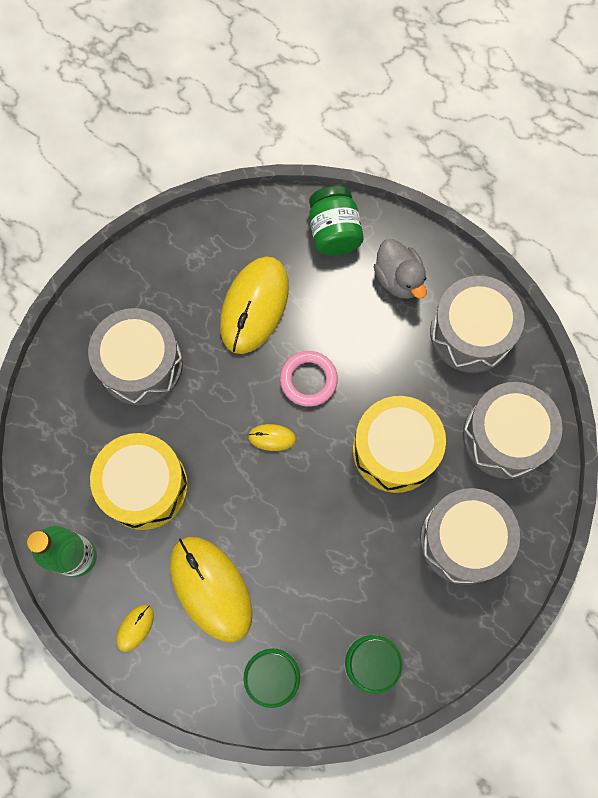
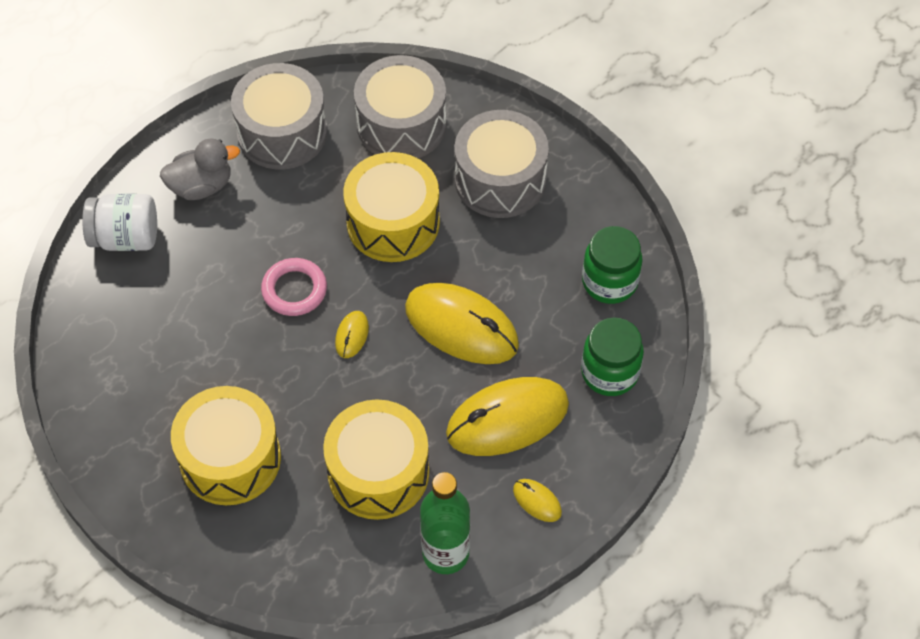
camera: 80 degrees left, 15 degrees down
(141, 365) = (230, 458): grey drum -> yellow drum
(254, 306) = (192, 330): yellow mouse -> yellow mouse (461, 326)
(334, 232) = (126, 237): green jar -> white jar

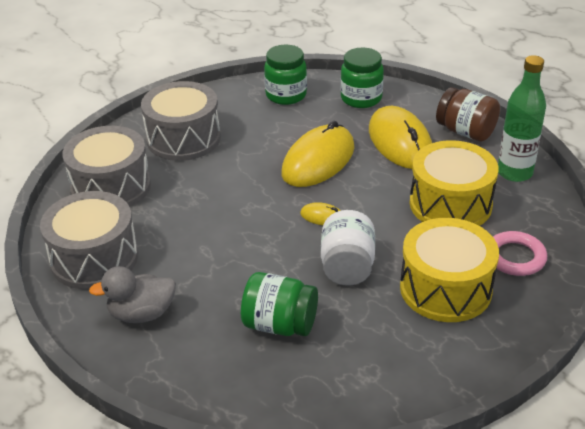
camera: 85 degrees left, 20 degrees down
(126, 237) = (192, 371): white jar -> white jar (347, 266)
(182, 304) = (279, 324): none -> green jar
(201, 186) = (141, 314): grey duck -> grey duck turned 90 degrees counterclockwise
(294, 290) = (273, 250): pink ring -> pink ring (515, 257)
(393, 222) = (212, 193): yellow drum -> none
(537, 501) = (466, 132): yellow mouse -> brown jar

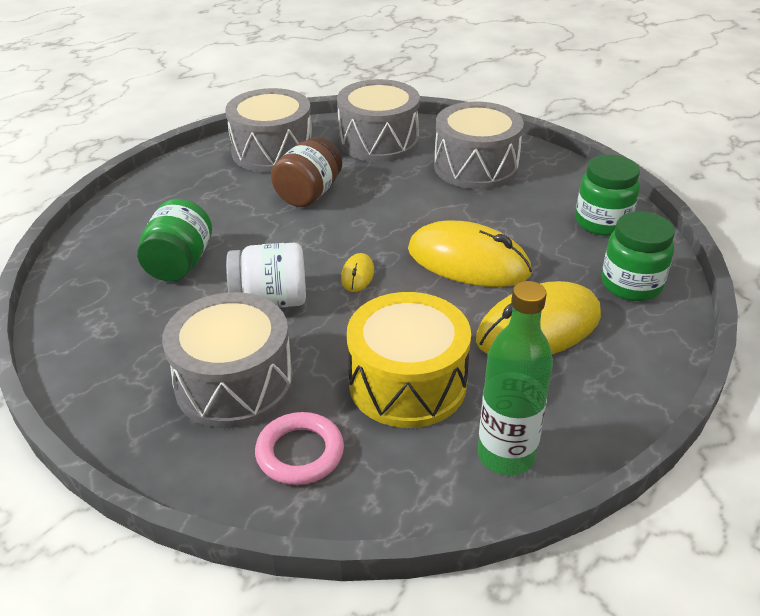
camera: 80 degrees right, 0 degrees up
(141, 314) = (199, 186): grey duck -> none
(445, 288) = (234, 383): yellow drum -> grey drum
(466, 132) = (597, 396): brown jar -> brown jar (309, 194)

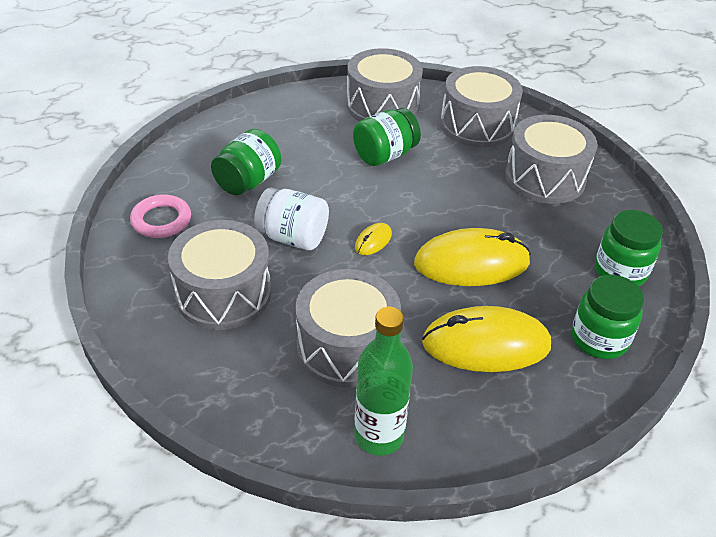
camera: 25 degrees right, 5 degrees up
(300, 453) = (232, 366): pink ring -> pink ring (161, 220)
(309, 194) = (385, 155): brown jar -> green jar
(407, 383) = (346, 346): yellow drum -> grey drum
(468, 261) = (471, 263): yellow mouse -> yellow mouse turned 60 degrees counterclockwise

